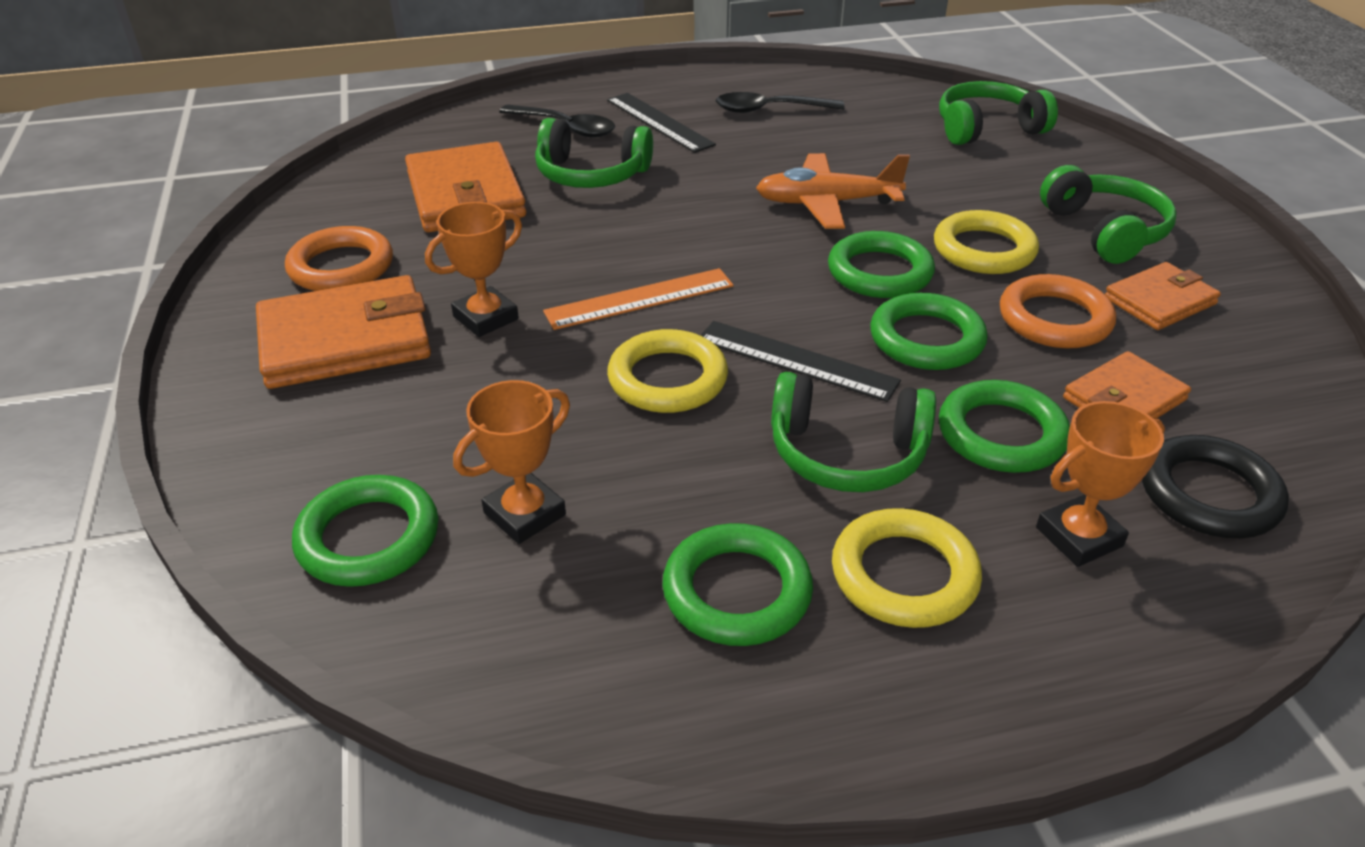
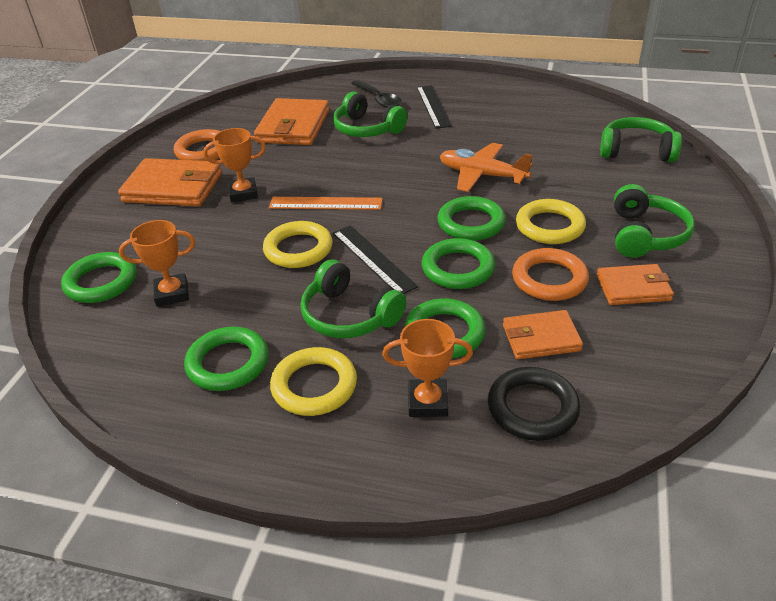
camera: 30 degrees right, 0 degrees up
(769, 110) = (505, 111): black spoon -> none

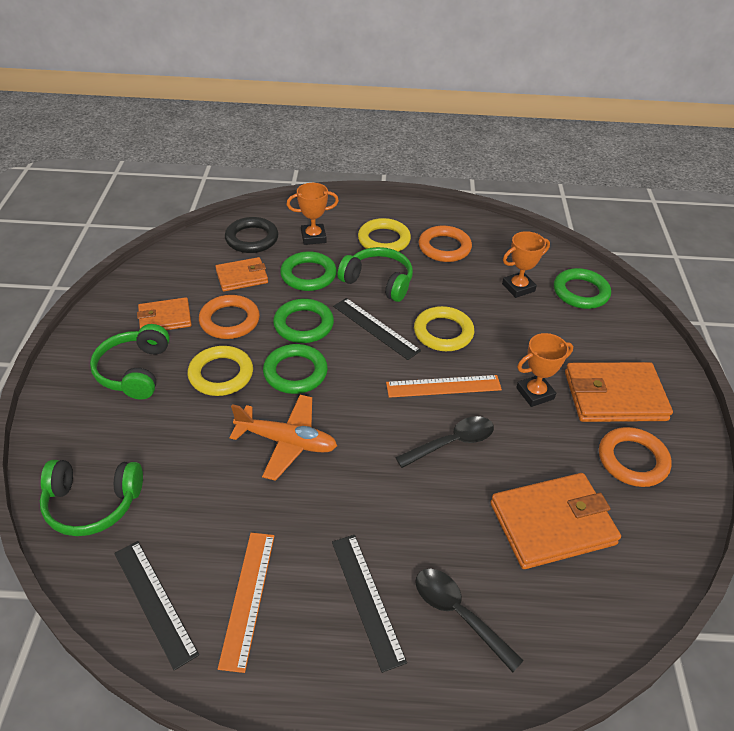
camera: 165 degrees right, 5 degrees up
(228, 363) = (444, 247): green ring -> orange ring
(293, 126) = (552, 523): orange wallet -> orange wallet turned 75 degrees clockwise
(339, 167) = (452, 443): none -> black spoon
(367, 129) = (448, 526): green headphones -> none
(509, 110) = (248, 598): none -> orange ruler
(570, 111) = (155, 602): none -> black ruler

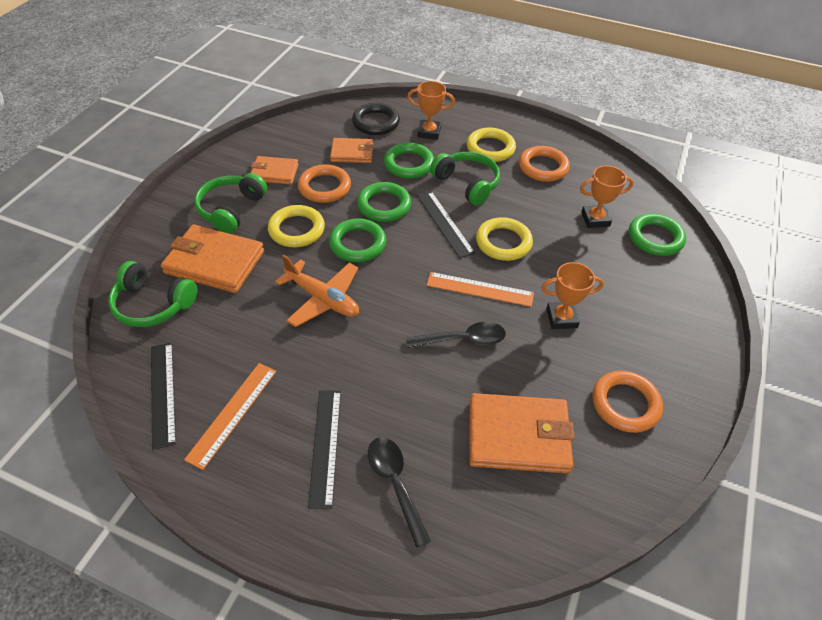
camera: 20 degrees right, 5 degrees up
(614, 396) = (638, 341): orange wallet -> orange wallet (215, 262)

